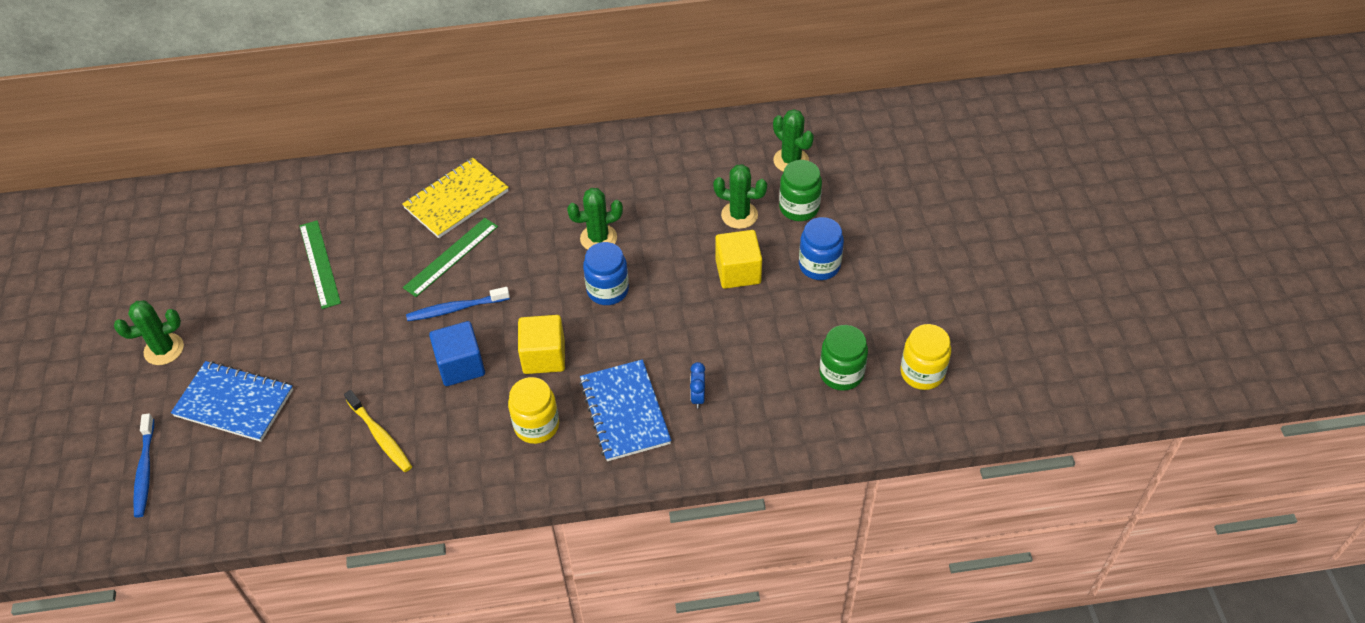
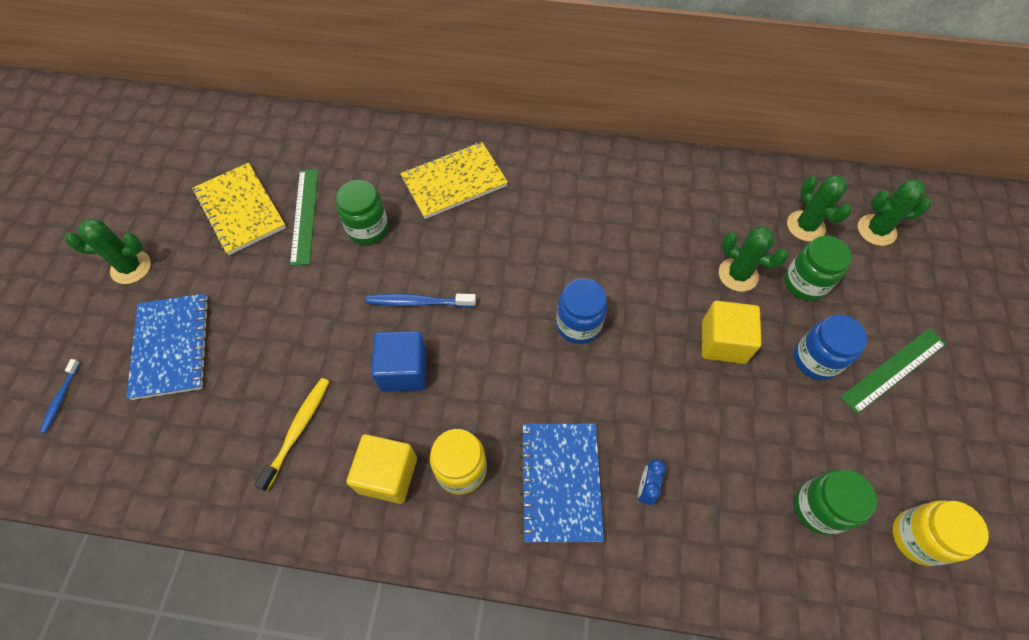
camera: 15 degrees right, 10 degrees up
(145, 470) = (61, 398): blue toothbrush -> blue toothbrush, size x0.64
(234, 403) = (171, 347): blue notebook -> blue notebook turned 45 degrees clockwise
(253, 274) = (240, 210): none -> yellow notebook
(380, 436) = (297, 430): yellow toothbrush -> yellow toothbrush turned 135 degrees counterclockwise
(386, 260) = (368, 229): none -> green jar
(451, 257) = (431, 242): green ruler -> green ruler (894, 370)
(544, 356) = (491, 385): yellow cube -> yellow cube (388, 475)
(598, 238) = (583, 262): green cactus -> green cactus (876, 230)

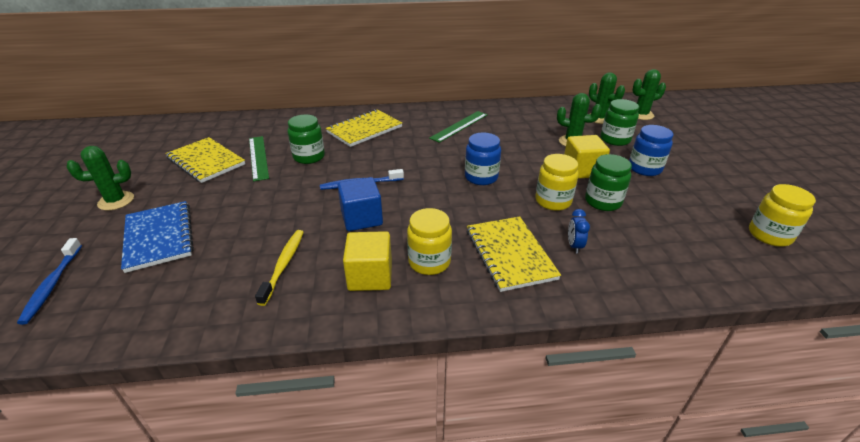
camera: 15 degrees left, 25 degrees down
(61, 398) = (52, 284): blue toothbrush -> blue toothbrush, size x1.57
(561, 482) = (510, 254): blue notebook -> yellow notebook
(655, 397) = (553, 201): none -> yellow jar
(818, 508) = (697, 233): green jar -> green jar (603, 201)
(894, 370) = (694, 165): green ruler -> green ruler (459, 126)

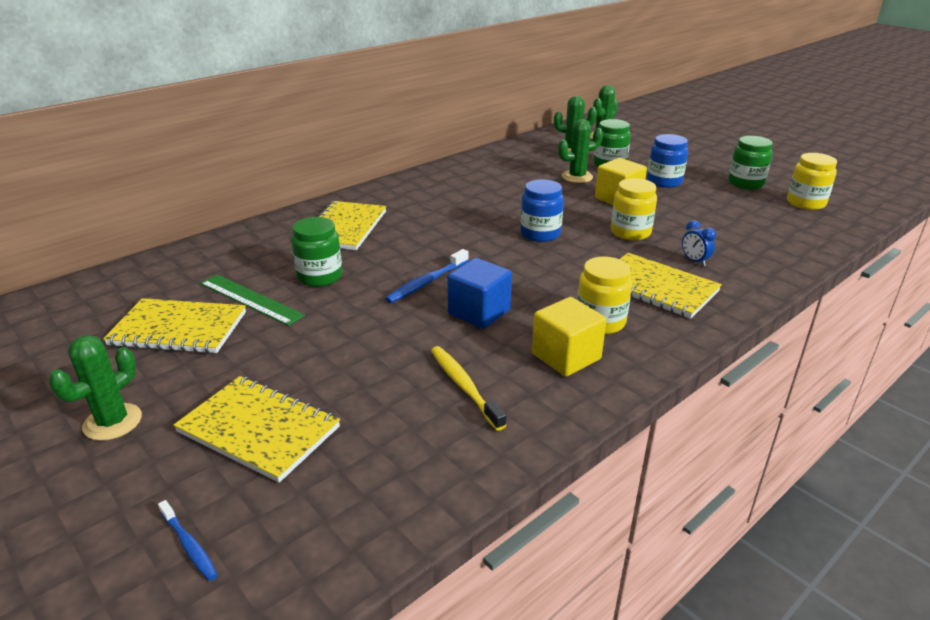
camera: 35 degrees left, 5 degrees down
(52, 284) = (189, 545): blue toothbrush -> blue toothbrush, size x0.64
(159, 237) = (259, 430): blue notebook -> yellow notebook
(459, 126) = (449, 193): green ruler -> none
(603, 201) = (669, 219): green jar -> green jar (745, 183)

